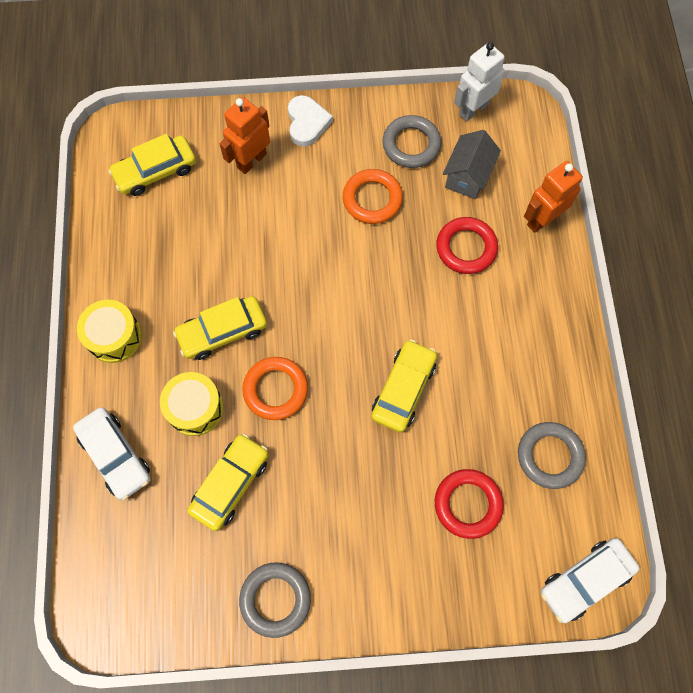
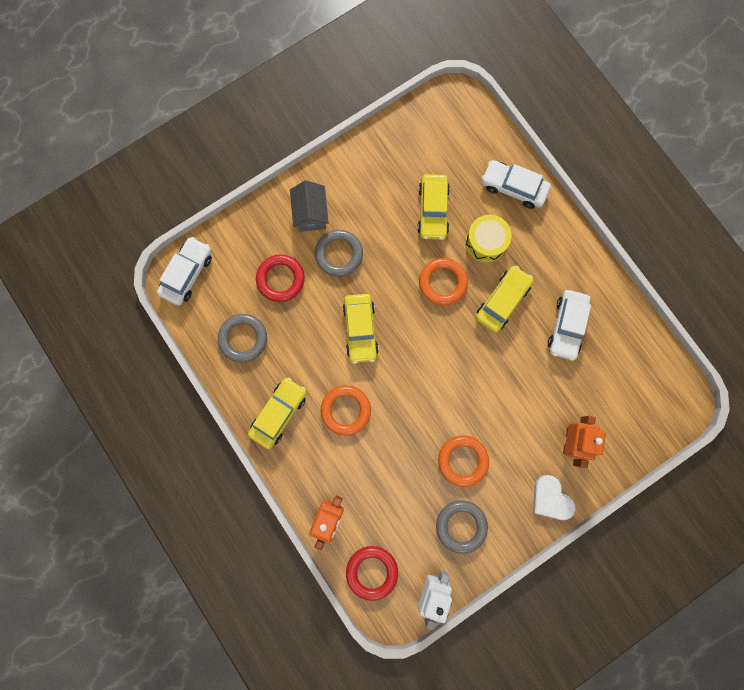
camera: 150 degrees right, 10 degrees up
(114, 336) = (569, 258): yellow drum -> none
(155, 171) = (632, 391): yellow car -> yellow car (279, 413)
(173, 267) = (566, 326): none -> white car
(275, 599) = (365, 163): grey ring -> grey ring (339, 254)
(466, 248) = (373, 460): red ring -> red ring (372, 572)
(467, 176) = (403, 522): grey house -> grey house (311, 214)
(469, 312) = (345, 410): none -> orange ring

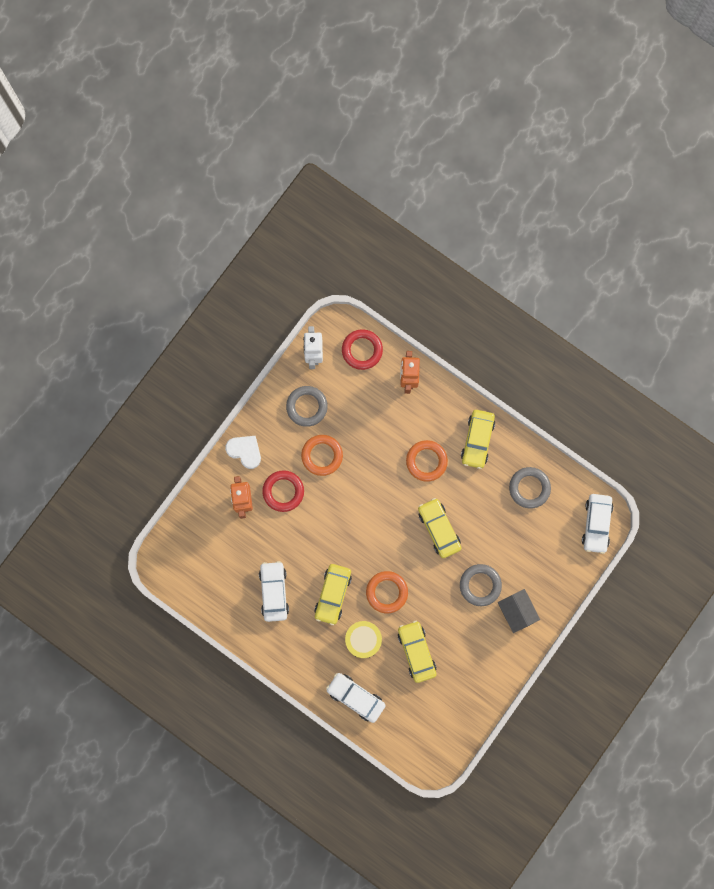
camera: 160 degrees right, 0 degrees up
(280, 279) = (519, 547): red ring -> red ring (283, 491)
(513, 187) = (355, 697): white car -> white car turned 150 degrees counterclockwise

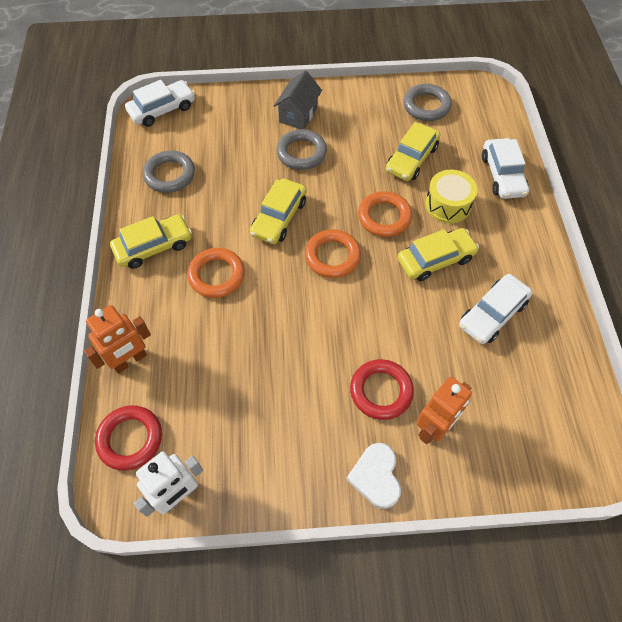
camera: 130 degrees left, 20 degrees down
(307, 406) = (256, 447): grey ring -> grey ring (426, 106)
(322, 455) = (301, 382): orange ring -> orange ring (332, 256)

